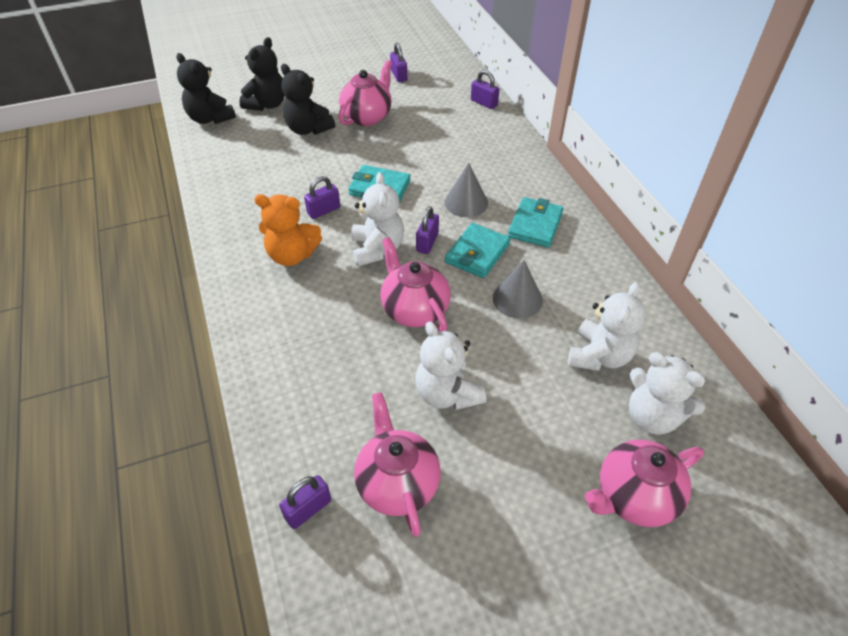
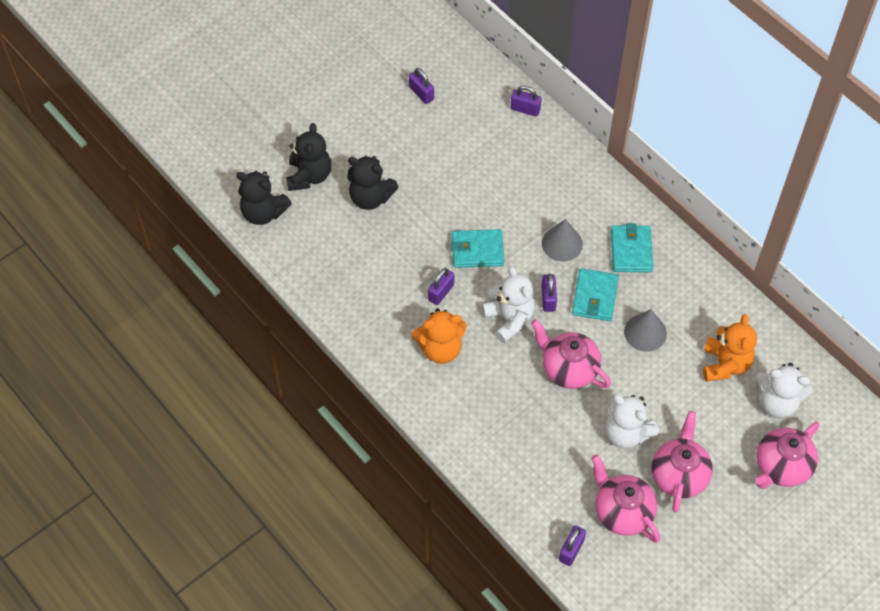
camera: 20 degrees left, 10 degrees up
(367, 116) = (419, 163): pink teapot -> pink teapot (679, 475)
(599, 355) = (725, 364): white teddy bear -> orange teddy bear

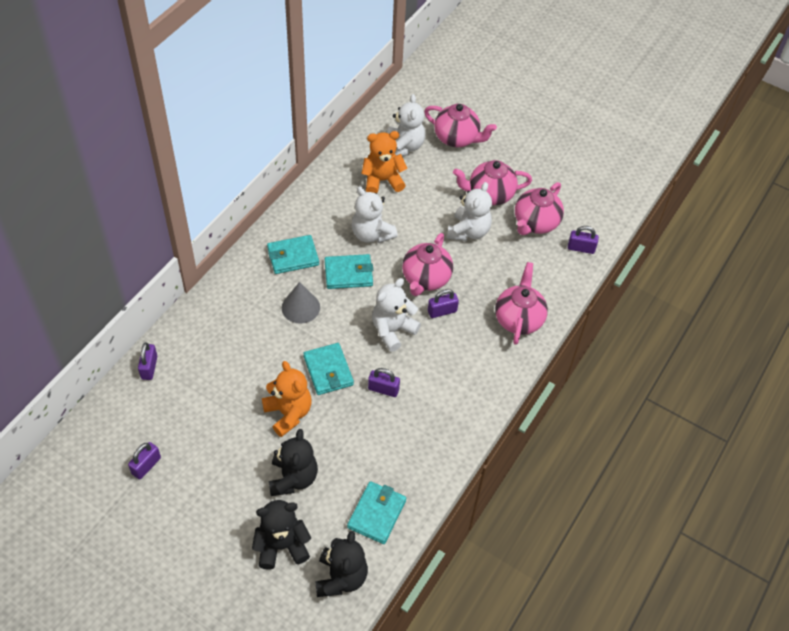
camera: 110 degrees left, 5 degrees down
(311, 253) = (377, 514): none -> turquoise wallet
(440, 349) = (442, 375): orange teddy bear -> orange teddy bear (288, 413)
(489, 445) = (518, 319): none -> pink teapot
(548, 298) = (362, 306): purple padlock -> purple padlock (442, 311)
(645, 332) = (371, 234): grey cone -> white teddy bear

